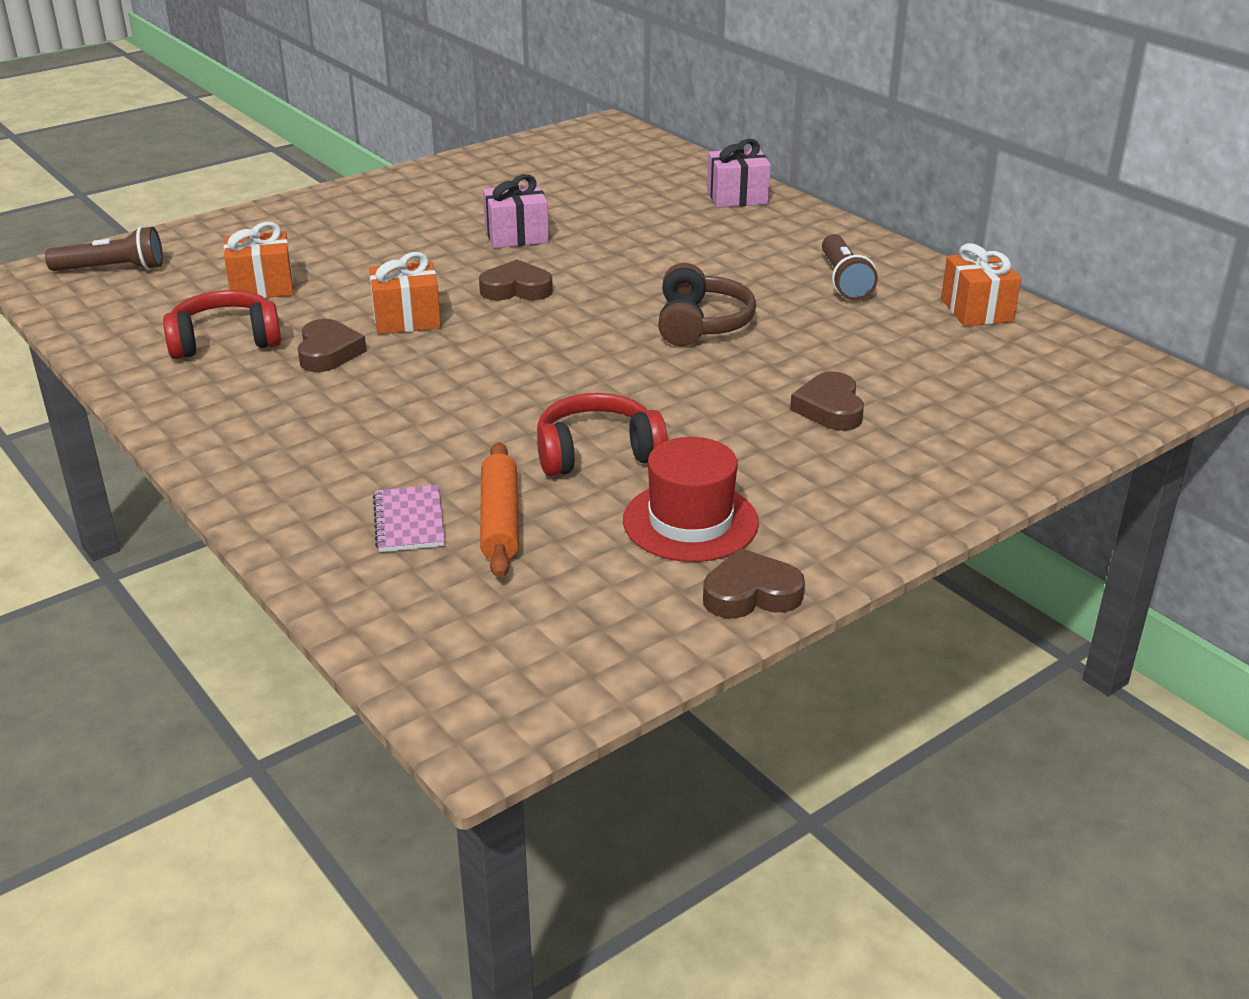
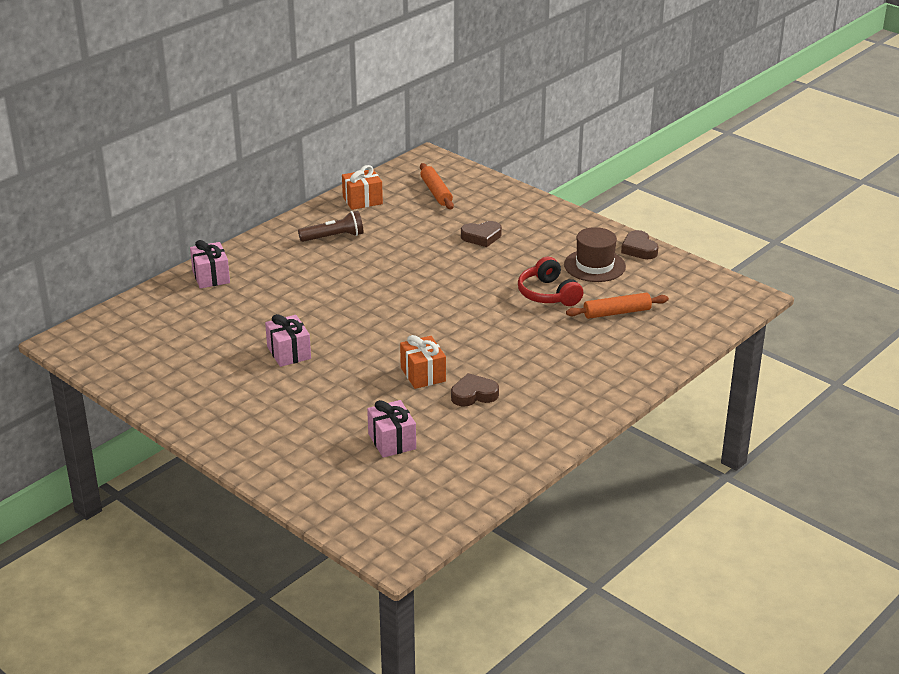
camera: 100 degrees left, 0 degrees up
(112, 269) = (379, 519): brown flashlight -> none
(225, 341) = (472, 437): red headphones -> none
(262, 287) = (392, 441): orange gift -> pink gift
(409, 521) = (629, 336): pink notebook -> none
(516, 289) = (370, 342): brown heart -> none
(690, 521) = (594, 266): red hat -> brown hat
(701, 324) = (400, 277): brown headphones -> none
(1015, 379) = (436, 192): none -> orange rolling pin

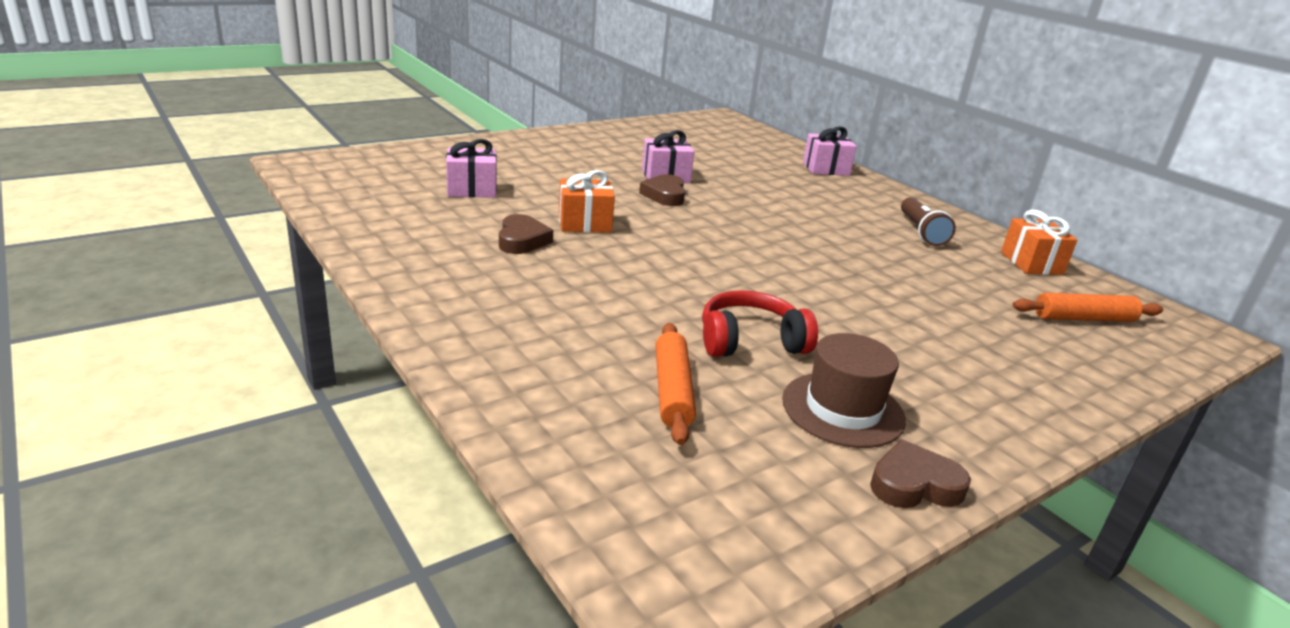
camera: 100 degrees right, 5 degrees down
(481, 237) = (938, 325): brown heart -> brown heart (665, 195)

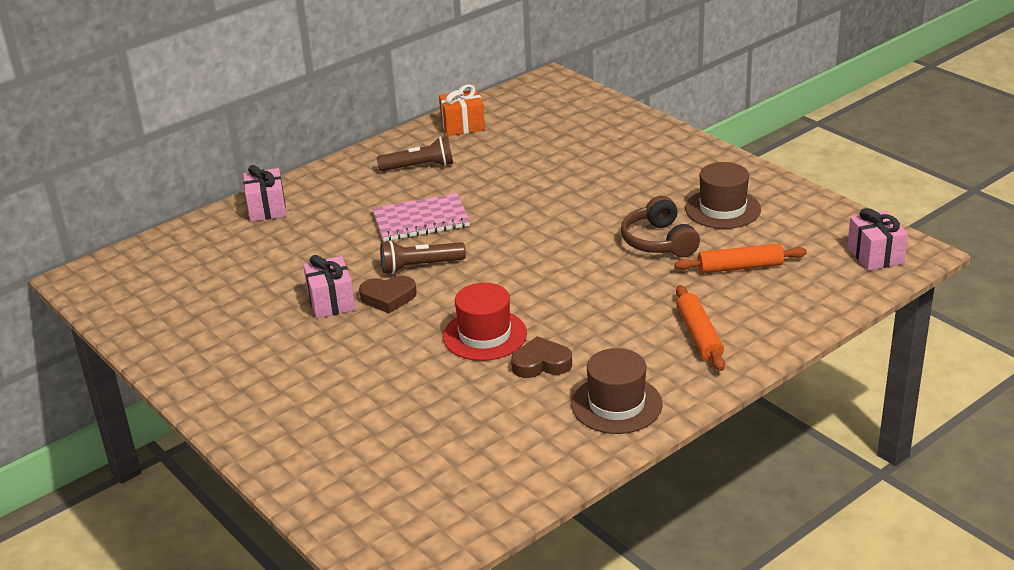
camera: 90 degrees left, 5 degrees up
(427, 263) = (616, 404): none -> brown hat
(472, 190) = (426, 419): pink gift -> pink gift (875, 255)
(584, 223) = (484, 335): orange gift -> red hat
(716, 212) = (420, 266): none -> brown flashlight
(750, 341) = (659, 242): red headphones -> brown headphones
(806, 221) = (421, 220): none -> pink notebook
(914, 484) = (781, 190): brown heart -> none
(1083, 318) = (550, 118): orange rolling pin -> orange rolling pin (699, 335)

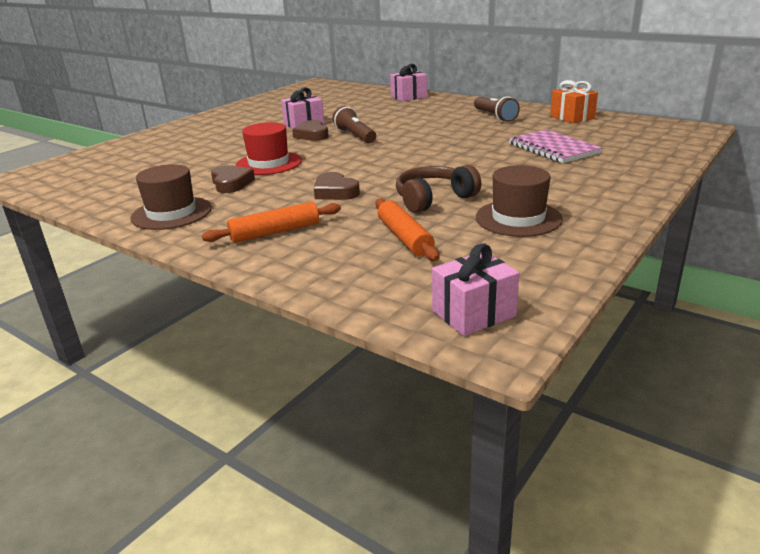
camera: 75 degrees right, 5 degrees down
(421, 220) = (418, 127): pink notebook -> pink notebook (553, 148)
(609, 294) = (335, 192): none -> brown heart

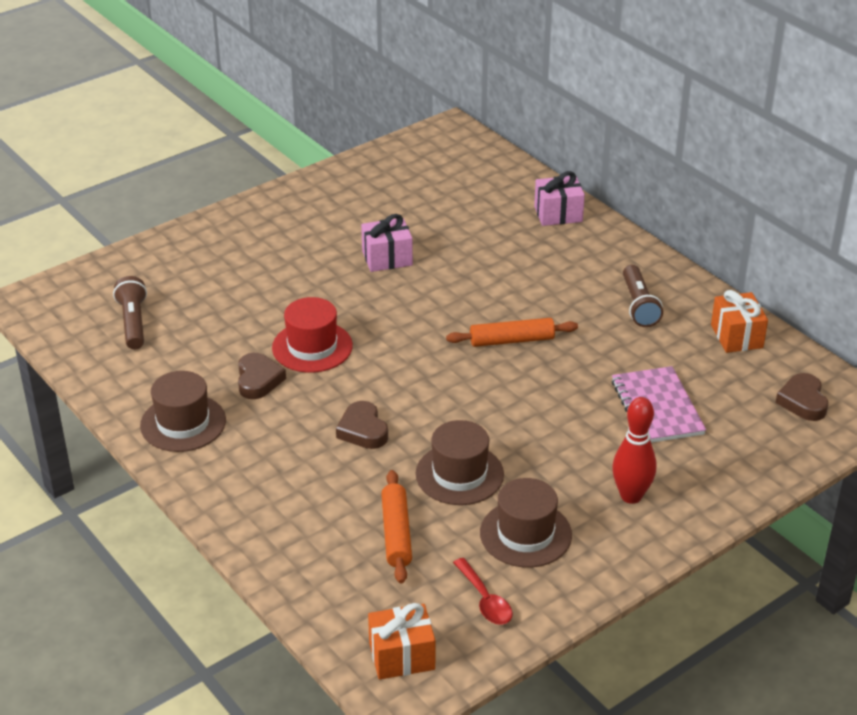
camera: 15 degrees right, 10 degrees up
(275, 232) = (276, 487): orange rolling pin -> orange rolling pin (511, 340)
(312, 135) = (386, 290): brown heart -> brown heart (803, 401)
(355, 136) = (437, 308): brown flashlight -> brown flashlight (133, 323)
(433, 199) = (459, 474): brown headphones -> brown hat
(473, 313) = (402, 656): pink gift -> orange gift
(520, 261) = (485, 600): none -> red spoon
(581, 186) = (631, 496): none -> red bowling pin

